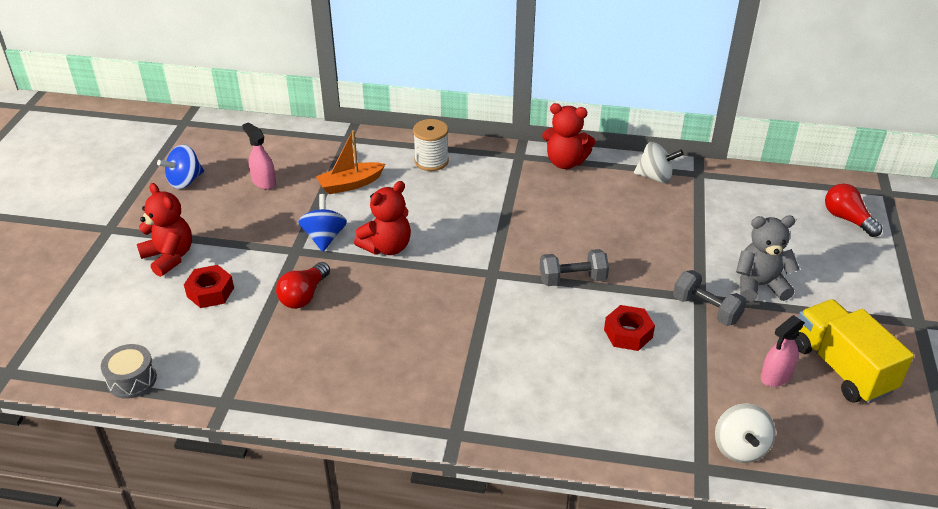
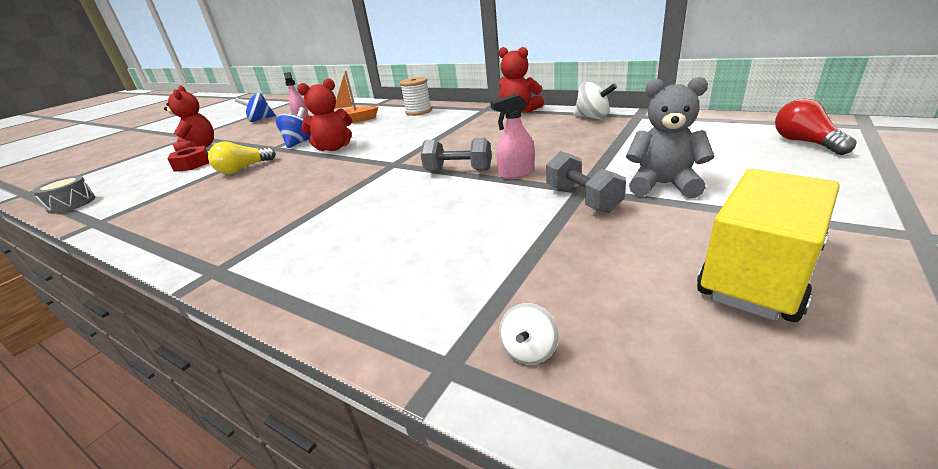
camera: 25 degrees right, 10 degrees down
(304, 295) = (243, 169): red light bulb -> yellow light bulb
(628, 333) = (476, 210): red nut -> none
(740, 448) = (529, 350): white spinning top -> white spinning top, size x0.58
(775, 376) = (641, 269): pink spray bottle -> pink spray bottle (516, 173)
(841, 368) = (759, 273): yellow truck -> yellow truck turned 45 degrees clockwise

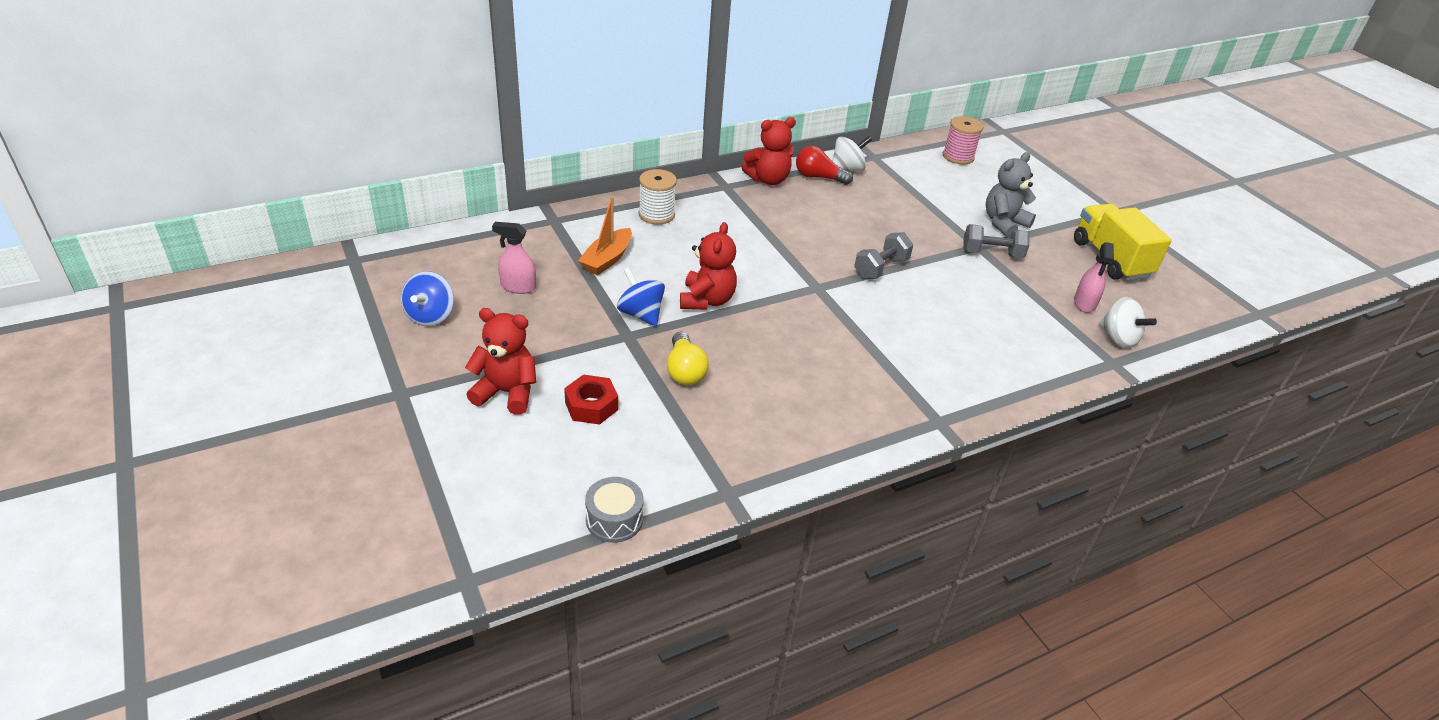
camera: 65 degrees left, 10 degrees up
(516, 173) = (920, 252): pink spray bottle -> pink spray bottle (1084, 303)
(529, 350) = (1118, 338): white spinning top -> white spinning top, size x1.71
(738, 131) = (958, 156): none -> pink spool
(805, 142) = (1002, 157): red light bulb -> red light bulb (818, 177)

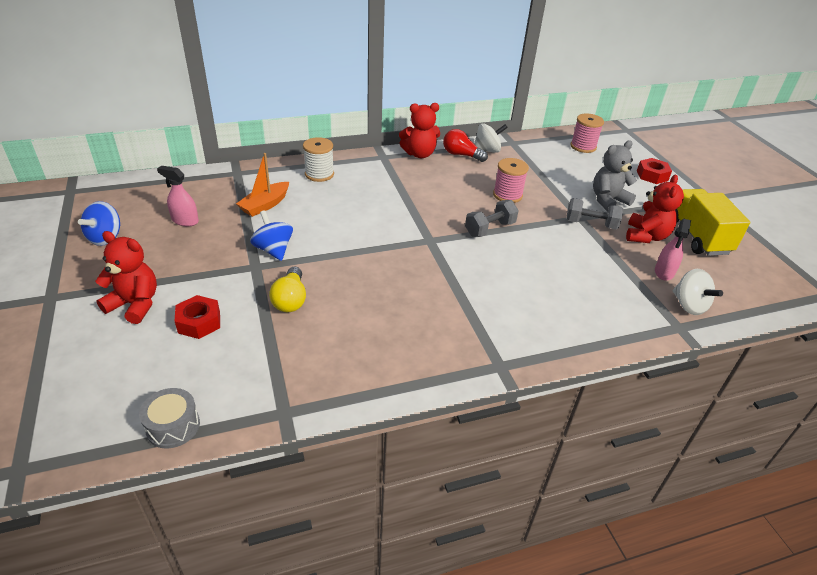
camera: 10 degrees right, 0 degrees up
(707, 300) = (333, 243): red teddy bear -> red teddy bear (646, 236)
(888, 225) = (507, 195): none -> pink spool
(1045, 188) = (652, 175): none -> red nut

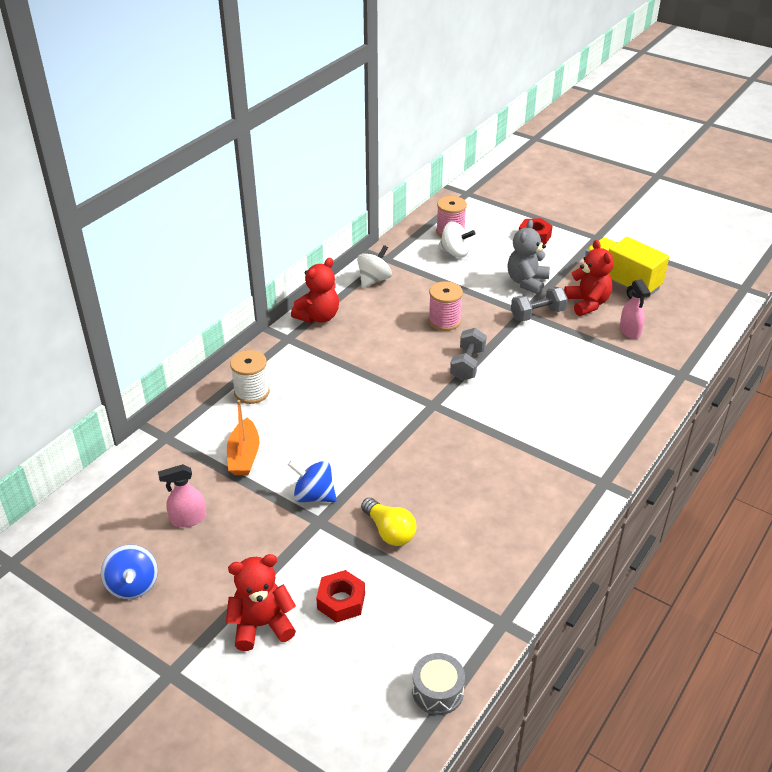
camera: 35 degrees left, 0 degrees up
(461, 155) = (357, 297): red light bulb -> none
(689, 305) = (671, 351): white spinning top -> white spinning top (455, 253)

